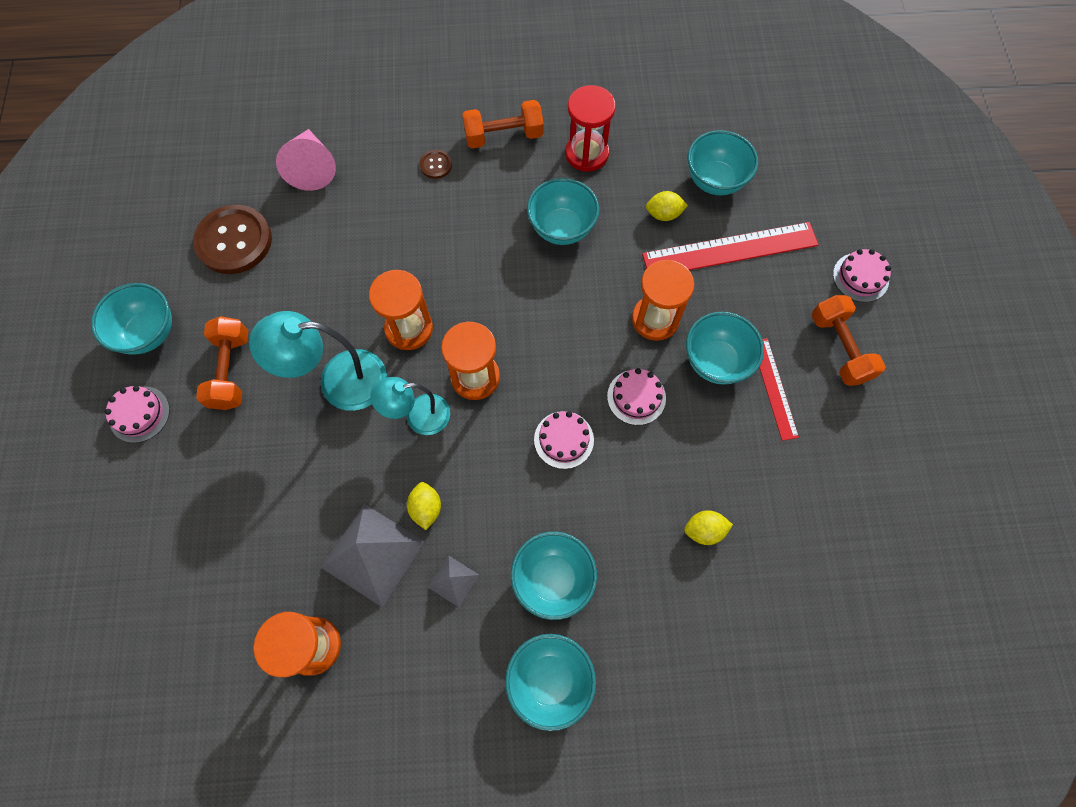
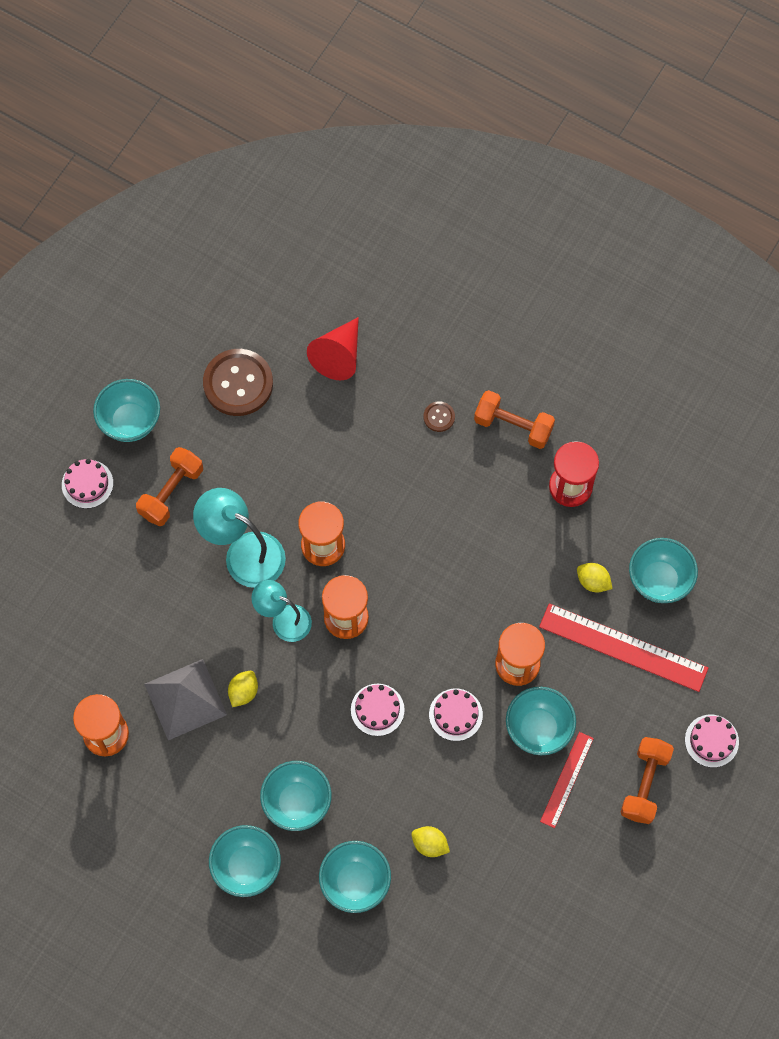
camera: 35 degrees right, 0 degrees up
(312, 167) = (338, 355): pink cone -> red cone
(453, 581) = (228, 756): grey pyramid -> none
(562, 228) = (500, 539): turquoise bowl -> turquoise bowl (355, 882)

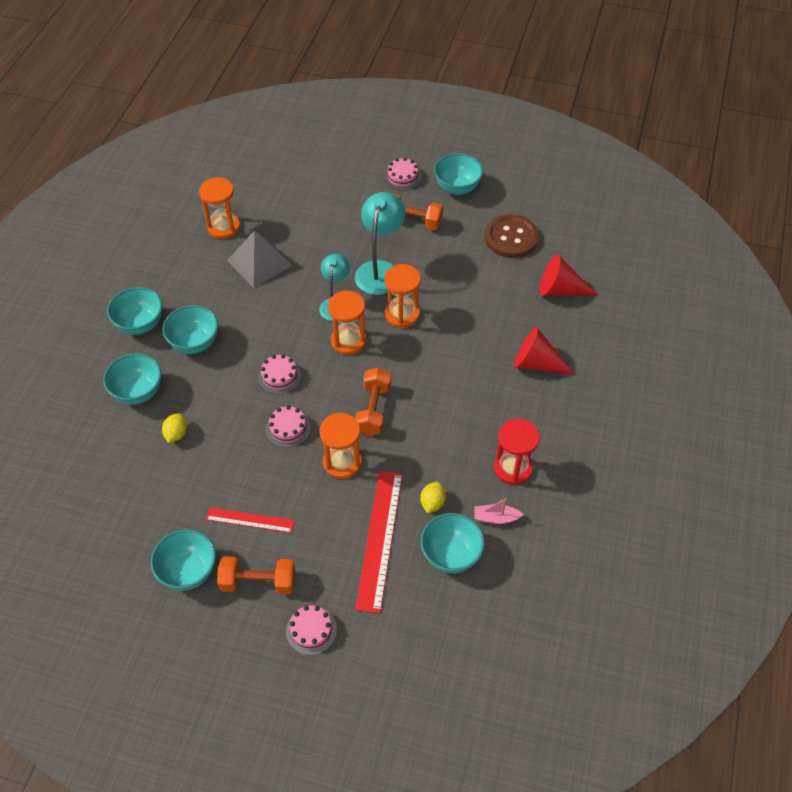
camera: 75 degrees right, 15 degrees down
(243, 692) = (273, 293): yellow lemon -> none
(439, 417) = (537, 363): brown button -> red cone
(513, 426) = (550, 415): orange dumbbell -> orange dumbbell (373, 410)
(538, 729) = (290, 489): turquoise bowl -> turquoise bowl (188, 571)
(626, 522) = (496, 518): none -> pink boat

